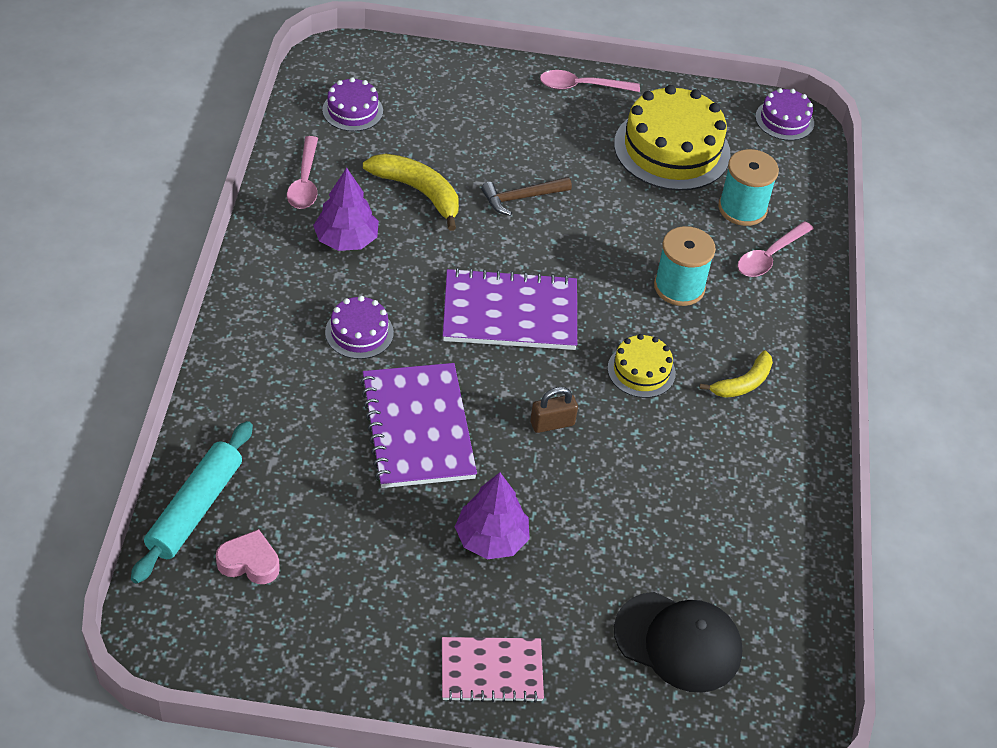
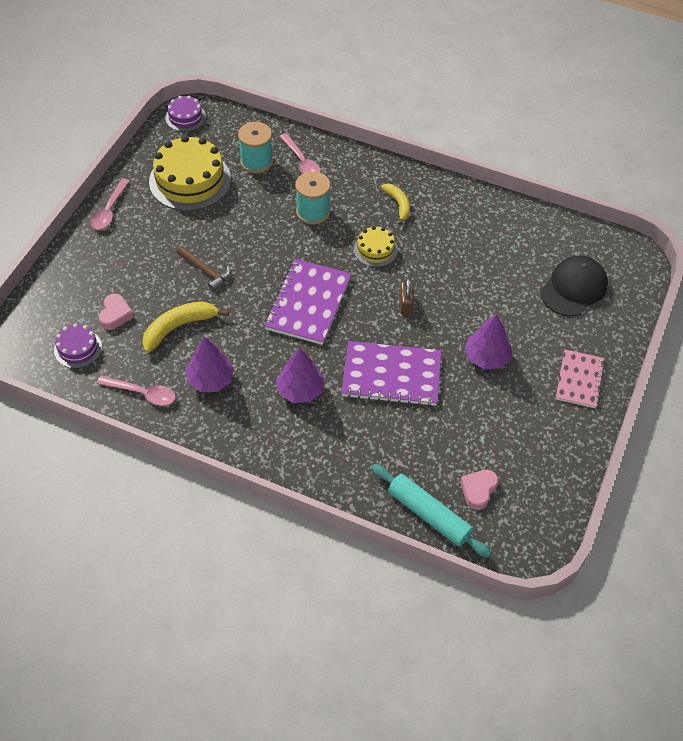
camera: 70 degrees left, 5 degrees up
(359, 332) = (300, 390): purple cake -> purple tree
(416, 130) = (115, 314): none -> pink heart
(521, 198) = (206, 271): brown hammer -> brown hammer turned 45 degrees counterclockwise

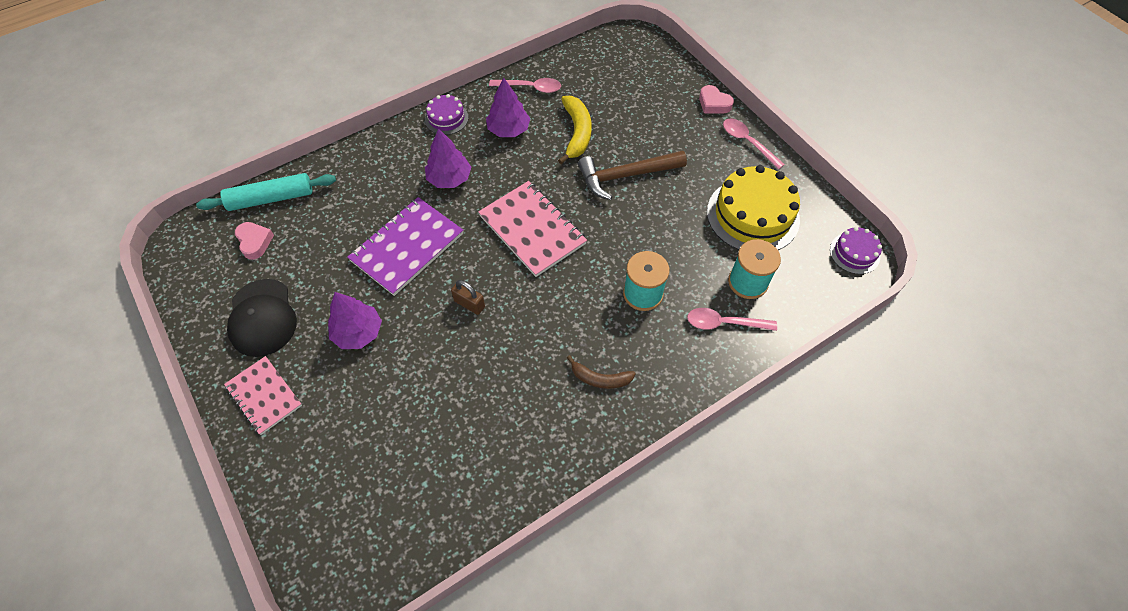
camera: 125 degrees right, 5 degrees up
(78, 348) = (603, 69): purple cake -> purple cake (446, 118)
(115, 314) = (621, 102): pink heart -> pink heart (713, 103)
(142, 393) = (530, 88): pink spoon -> pink spoon turned 135 degrees counterclockwise
(206, 271) = (625, 176): brown hammer -> brown hammer, size x1.63
(308, 303) = (532, 230): purple notebook -> pink notebook
(375, 250) = (554, 319): yellow cake -> none
(398, 205) = (600, 378): yellow banana -> brown banana
(574, 288) = (359, 478): black cap -> black cap (262, 318)

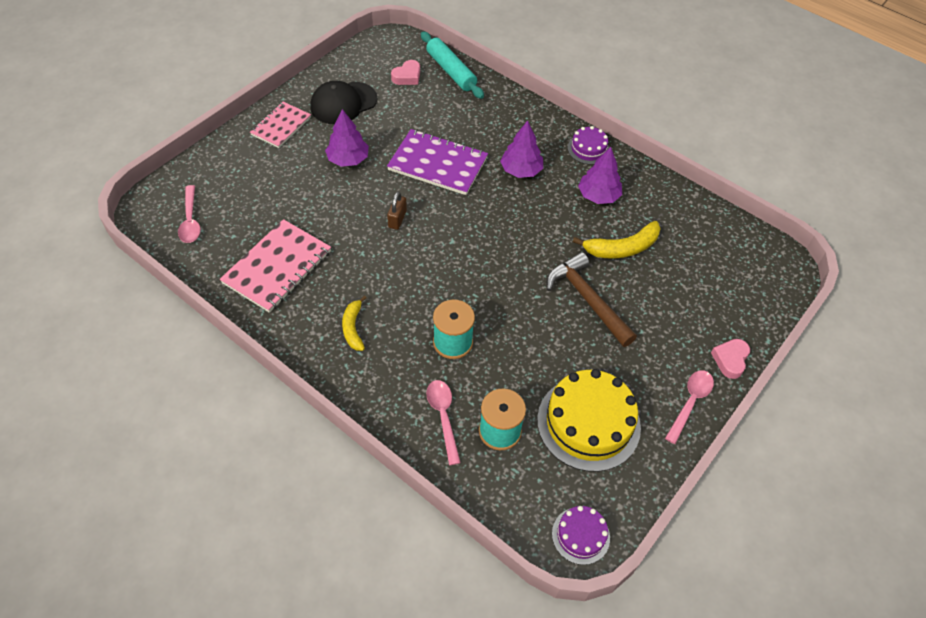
camera: 70 degrees right, 5 degrees down
(530, 88) = (660, 198): pink spoon -> pink spoon (190, 220)
(532, 230) = (491, 242): pink notebook -> pink notebook (277, 267)
(600, 378) = (353, 328): brown banana -> yellow banana

